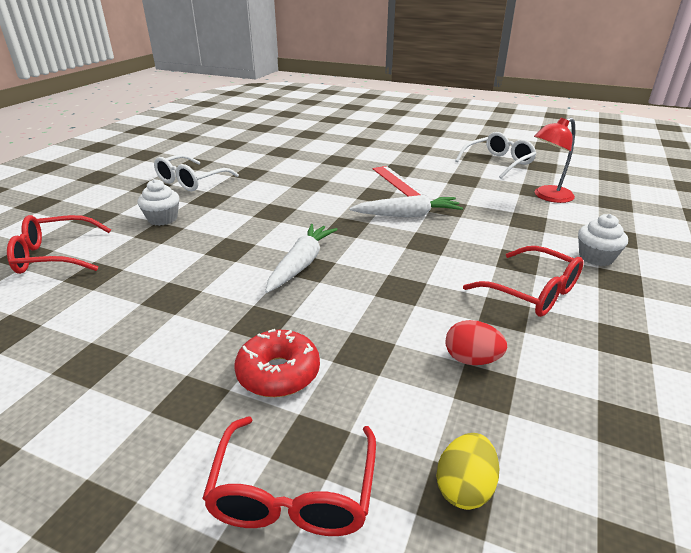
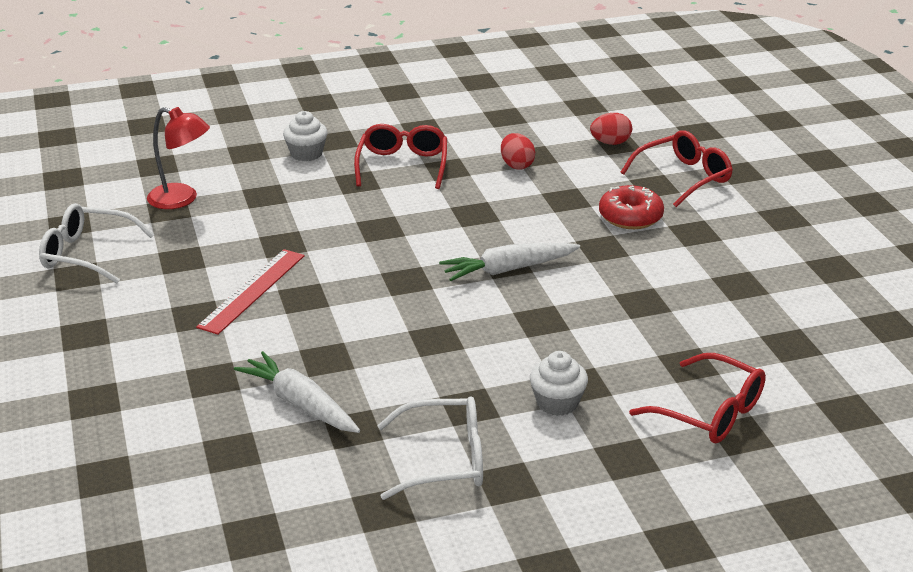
camera: 130 degrees left, 0 degrees up
(407, 215) = (334, 257): white carrot -> white carrot (300, 404)
(464, 487) = (610, 143): yellow egg -> red egg

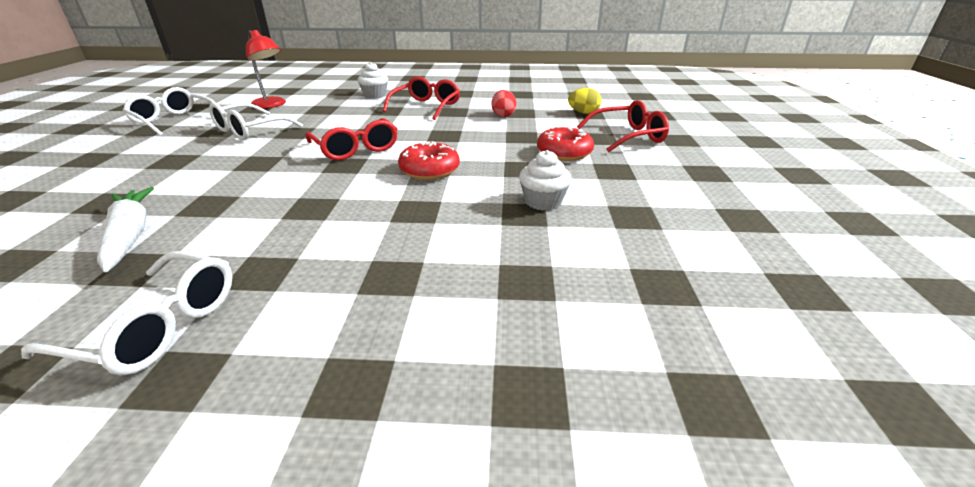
camera: 20 degrees right, 0 degrees up
(221, 251) = (251, 130): none -> white glasses
(252, 290) = (232, 153): red ruler -> none
(508, 270) = (429, 170): white carrot -> red donut
(557, 403) = (346, 290): white cupcake -> white cupcake (543, 202)
(610, 143) = (583, 113): red egg -> yellow egg
(709, 412) = (508, 347): red glasses -> red glasses (355, 148)

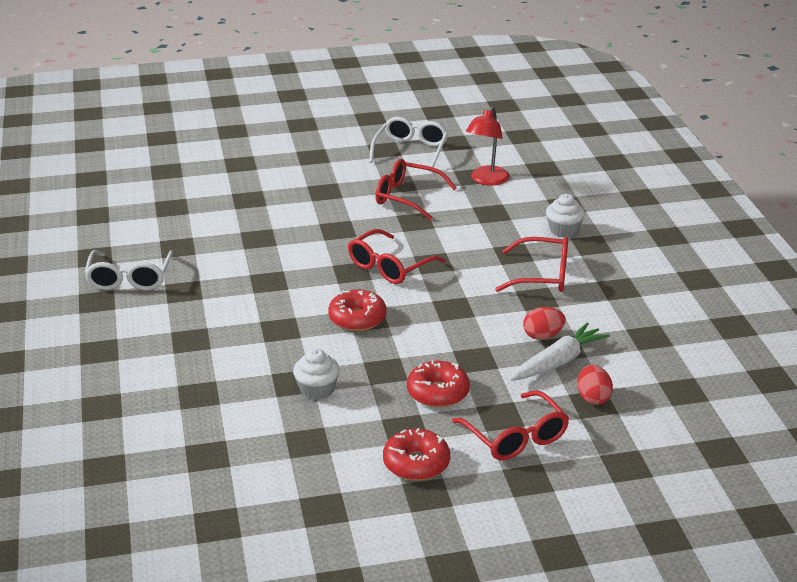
camera: 75 degrees right, 0 degrees up
(130, 235) = (210, 228): white carrot -> white carrot (558, 362)
(251, 130) = (408, 197): white glasses -> red glasses
(583, 113) = (593, 398): yellow egg -> red egg
(665, 171) = (416, 463): none -> red donut

